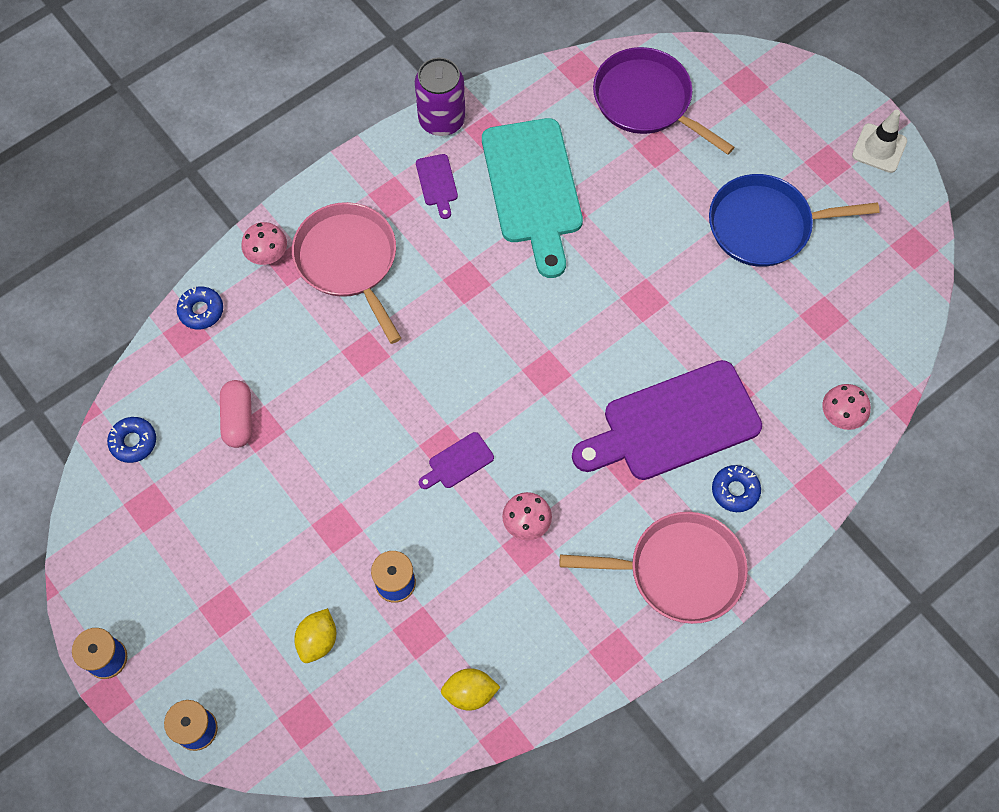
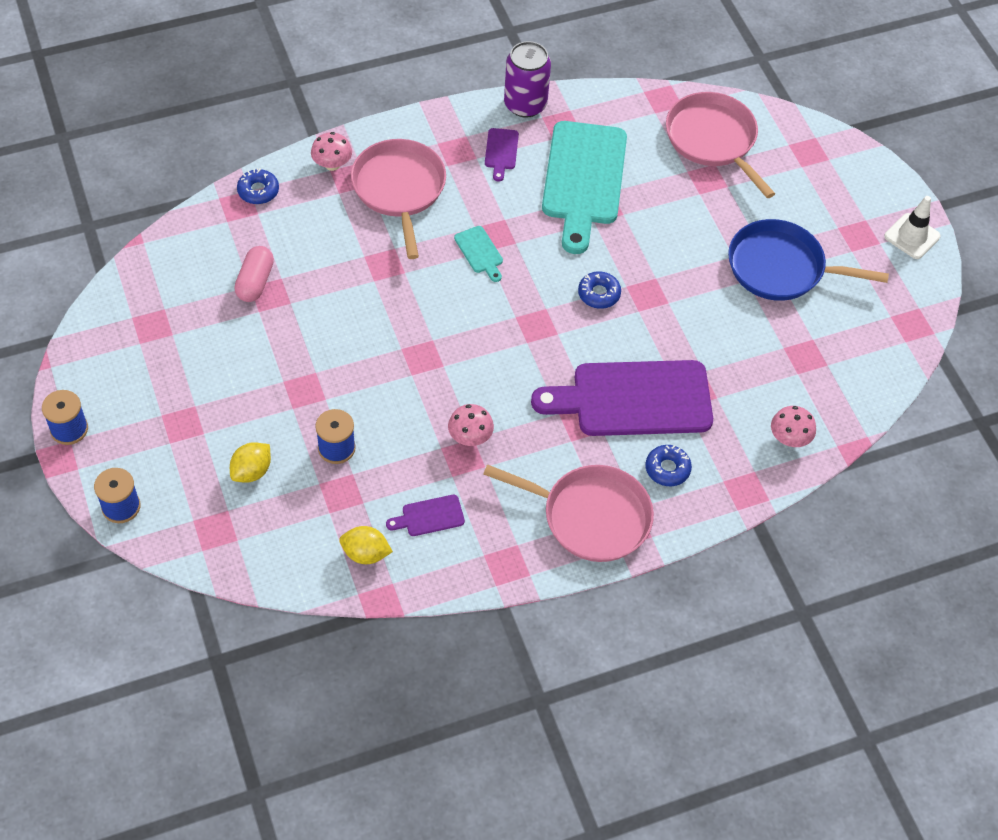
camera: 15 degrees right, 10 degrees down
(133, 442) = (160, 273): blue donut -> blue donut (599, 294)
(458, 307) = (479, 252): none -> turquoise cutting board
(458, 462) = (429, 371): purple cutting board -> purple cutting board (429, 516)
(646, 101) = (713, 140): purple pan -> pink pan

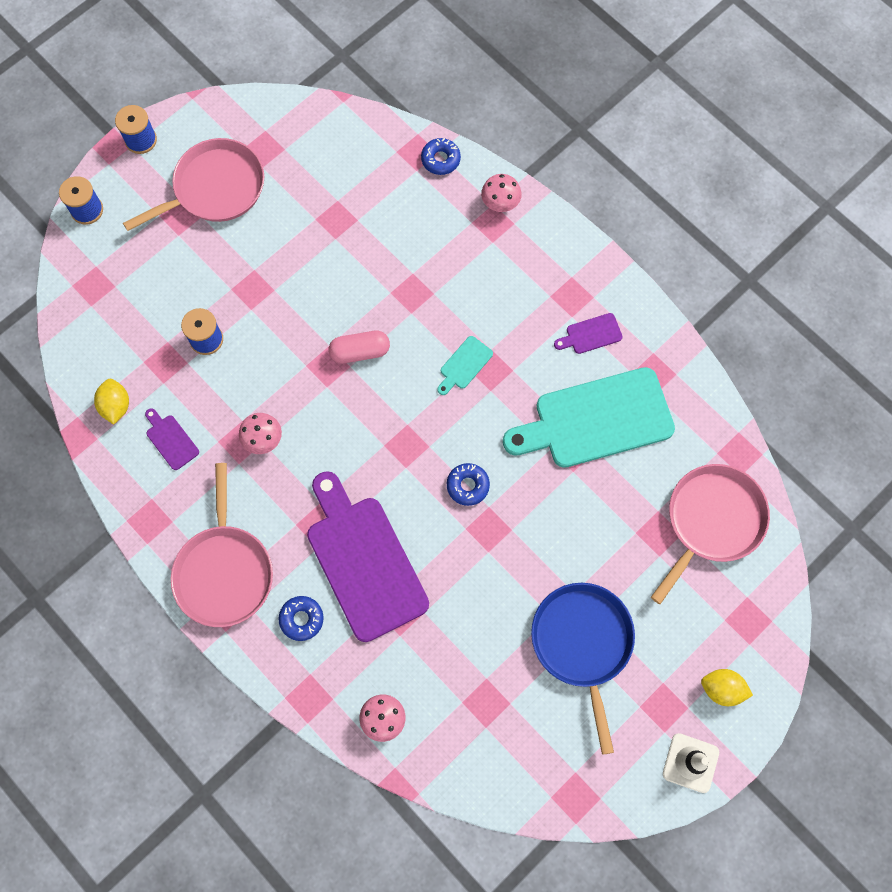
camera: 70 degrees right, 15 degrees up
(252, 471) = (157, 287): yellow lemon -> yellow lemon (722, 689)
(255, 282) = (343, 202): pink capsule -> pink capsule (360, 352)
(399, 189) = (501, 268): pink pan -> pink pan (215, 188)
(525, 104) = (660, 332): purple can -> none

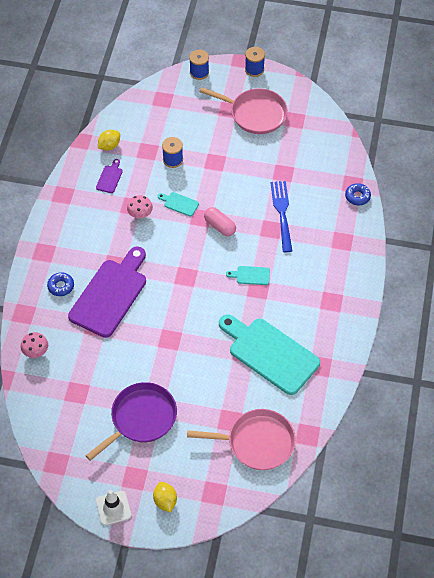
camera: 55 degrees right, 15 degrees down
(224, 571) = (61, 240): pink pan -> none
(285, 378) = (179, 203): none -> turquoise cutting board
(398, 263) = (282, 213): none -> blue fork
(468, 486) = (186, 316): blue donut -> none
(500, 203) = (356, 237): pink mushroom -> none
(582, 643) = (141, 418): blue pan -> purple pan
(591, 334) = (317, 323): purple cutting board -> none

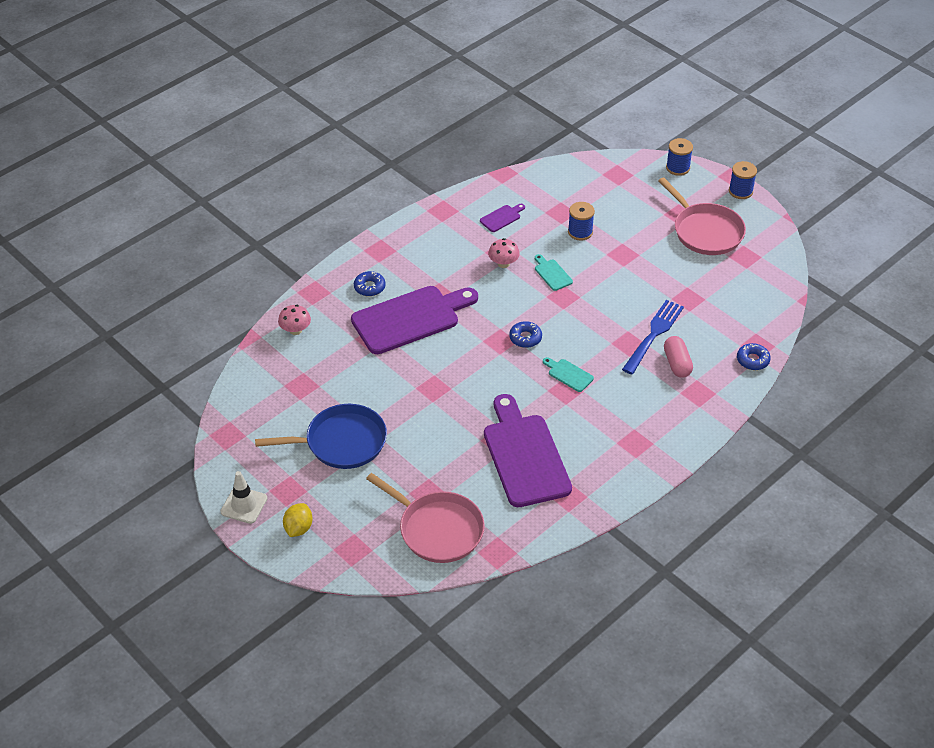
camera: 35 degrees right, 10 degrees down
(109, 146) = (526, 190): yellow lemon -> none
(141, 418) = (341, 442): purple pan -> blue pan
(201, 264) = (525, 338): none -> blue donut
(219, 226) = (576, 314): pink capsule -> pink capsule (677, 363)
(270, 353) = (525, 456): turquoise cutting board -> purple cutting board

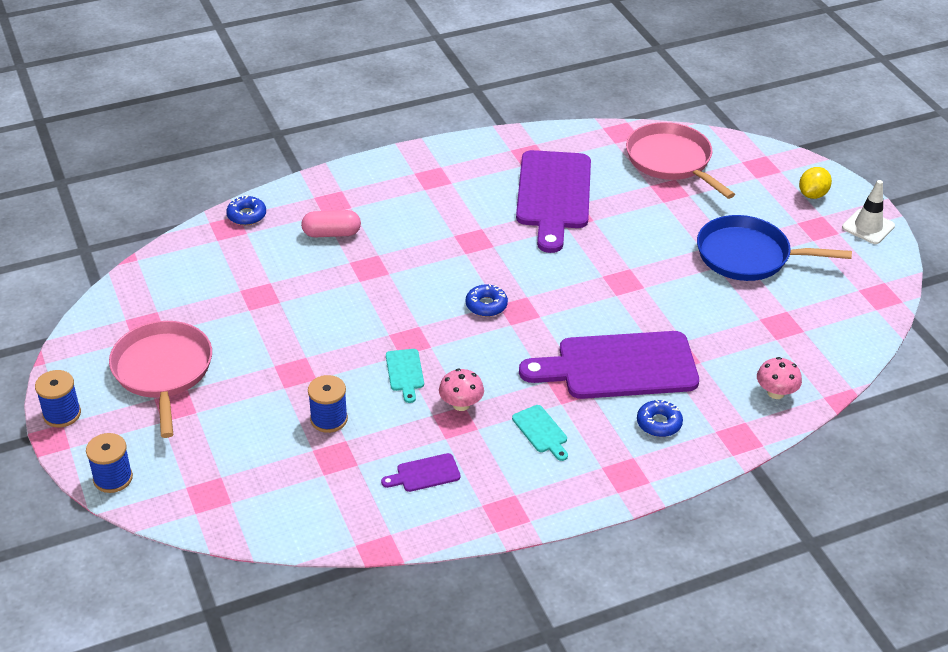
camera: 160 degrees left, 5 degrees down
(568, 374) = (460, 255): turquoise cutting board -> turquoise cutting board (541, 431)
(653, 335) = (333, 268): blue fork -> none
(677, 363) = (331, 233): pink capsule -> pink capsule turned 75 degrees clockwise

